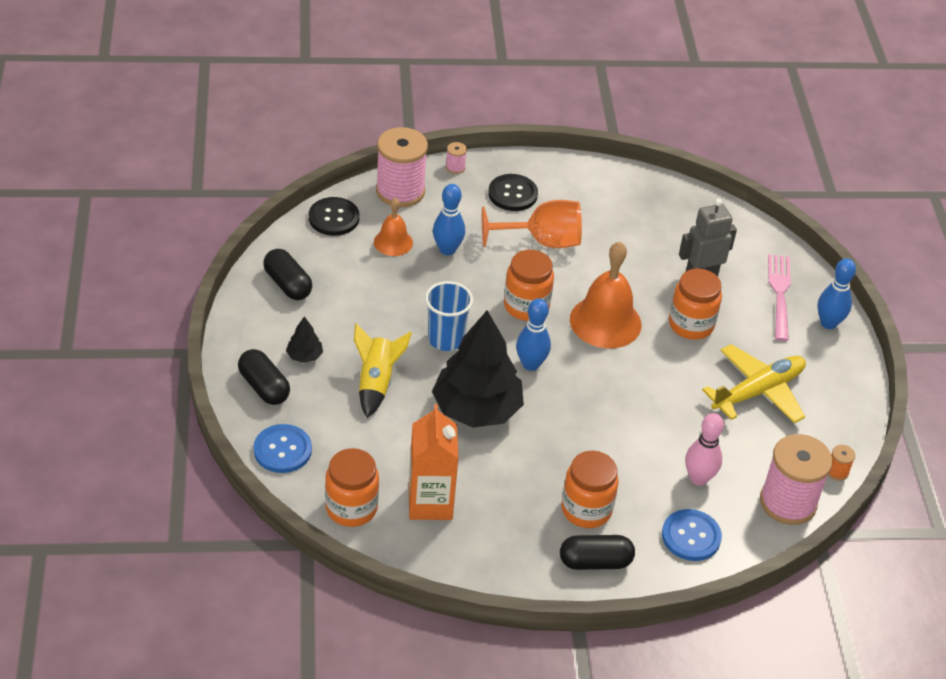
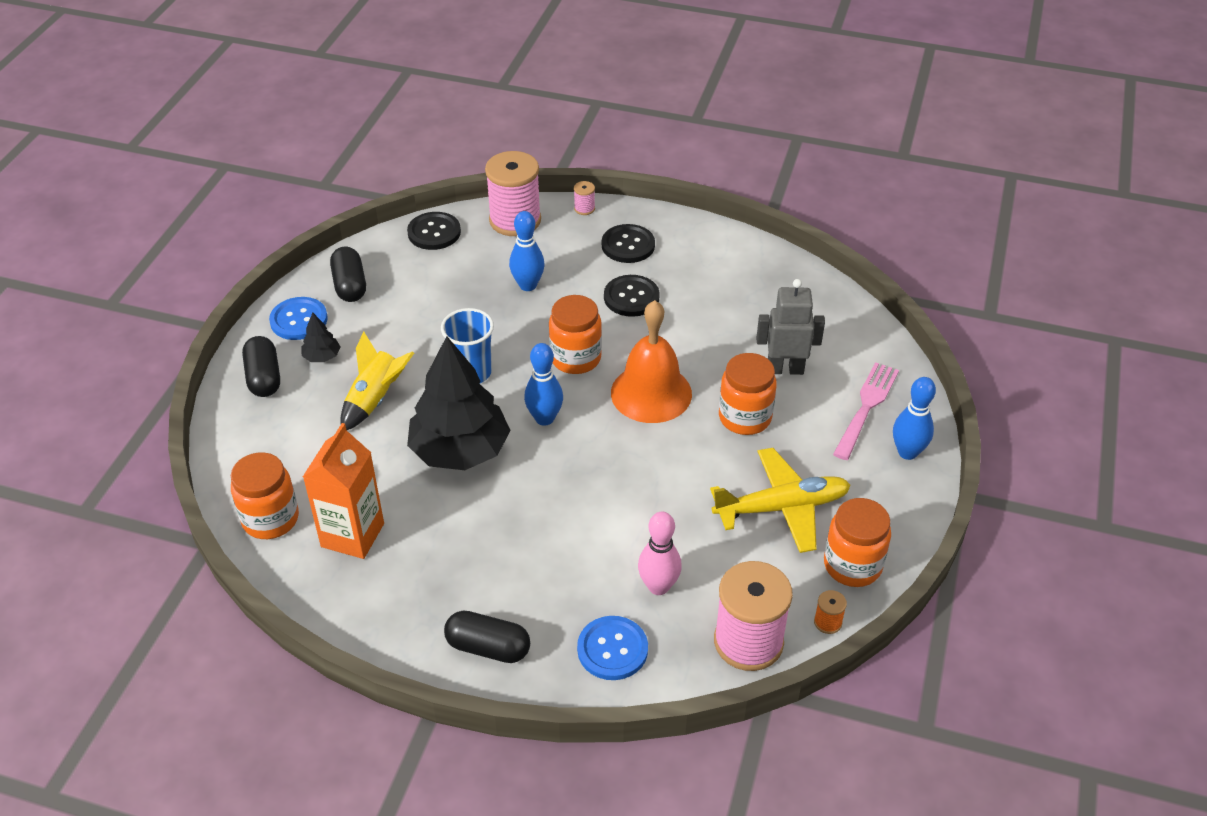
camera: 25 degrees right, 0 degrees up
(282, 450) = (241, 443): blue button -> blue button (299, 320)
(393, 242) = (478, 267): orange bell -> none
(542, 241) = (631, 297): orange goblet -> black button
(586, 509) = (512, 587): orange jar -> orange jar (852, 565)

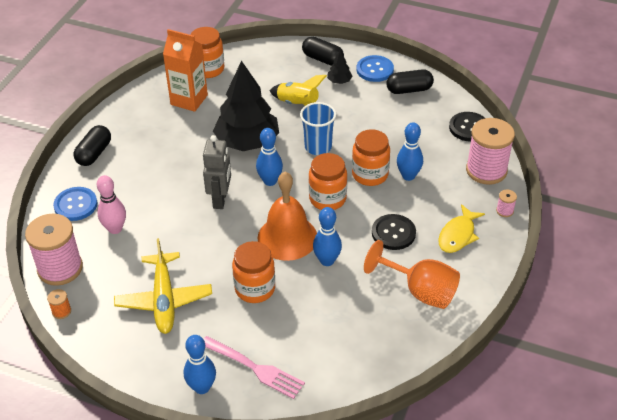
camera: 95 degrees right, 0 degrees up
(264, 378) = (322, 59): black capsule -> black capsule turned 45 degrees clockwise
(628, 245) = (458, 235): black button -> yellow fish
(686, 354) = (327, 261): none -> blue bowling pin
(720, 275) = (420, 291): none -> orange goblet
(785, 369) = (304, 320): grey robot -> grey robot (220, 200)
(852, 565) = (103, 333): orange jar -> orange jar (370, 174)

